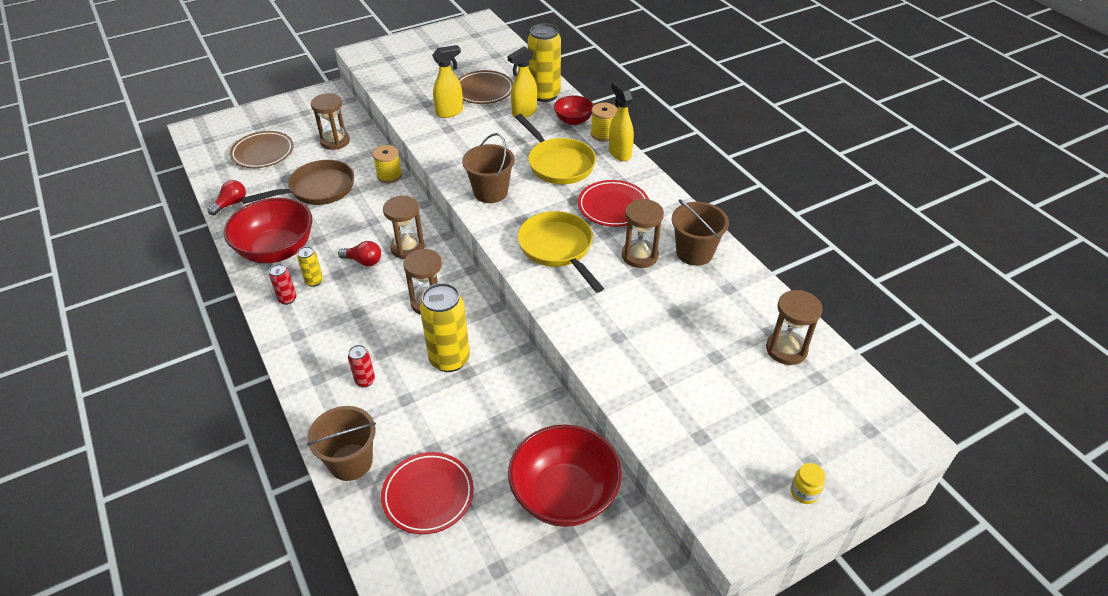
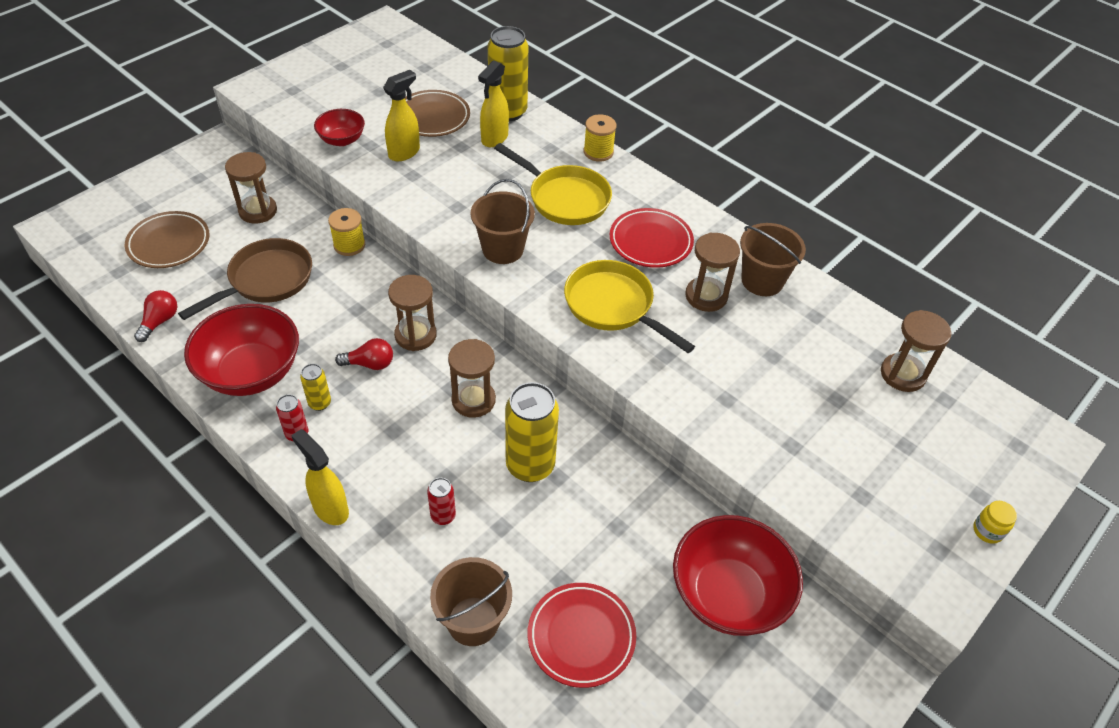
camera: 20 degrees left, 5 degrees up
(573, 120) = (556, 140): red bowl -> red bowl (342, 140)
(619, 153) = (627, 173): yellow spray bottle -> yellow spray bottle (330, 508)

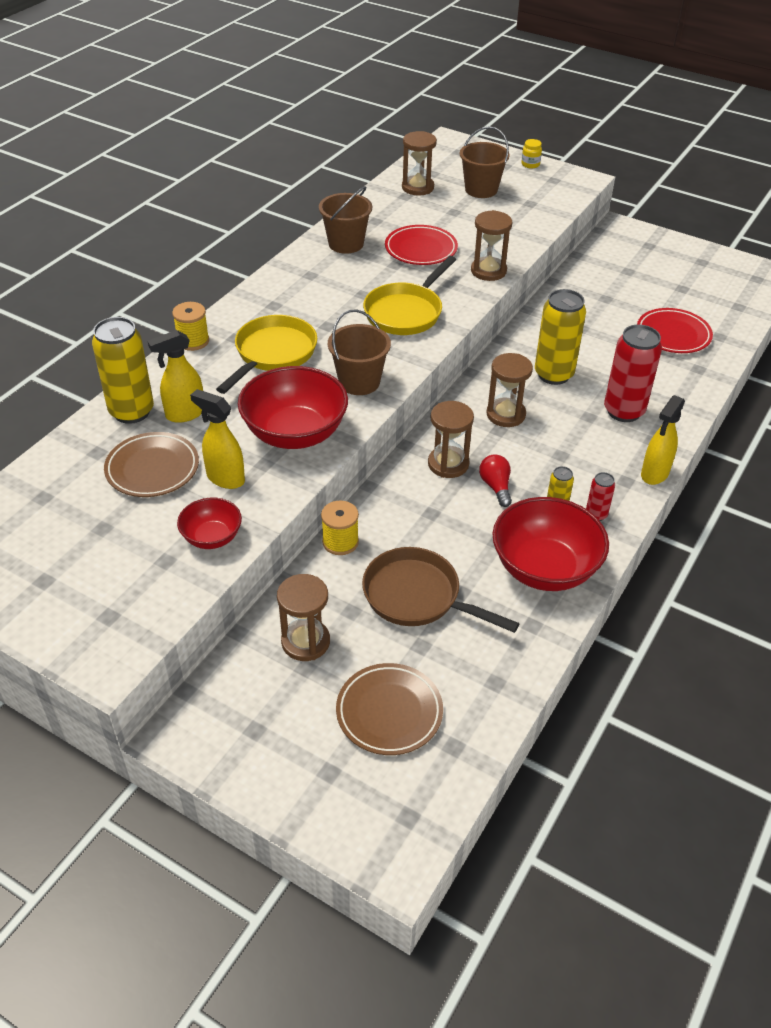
camera: 100 degrees left, 5 degrees down
(160, 321) = (513, 670): red light bulb -> none
(443, 516) = (623, 411): red can -> red can, size x2.05
(473, 621) = (694, 382): brown bucket -> brown bucket (481, 190)
(494, 139) = (184, 414): yellow spray bottle -> yellow spray bottle turned 135 degrees clockwise
(650, 242) = (318, 300): red plate -> red plate (421, 249)
(706, 296) = (374, 268): brown hourglass -> brown hourglass (488, 271)
(728, 594) = (605, 280): red bowl -> red bowl (295, 433)

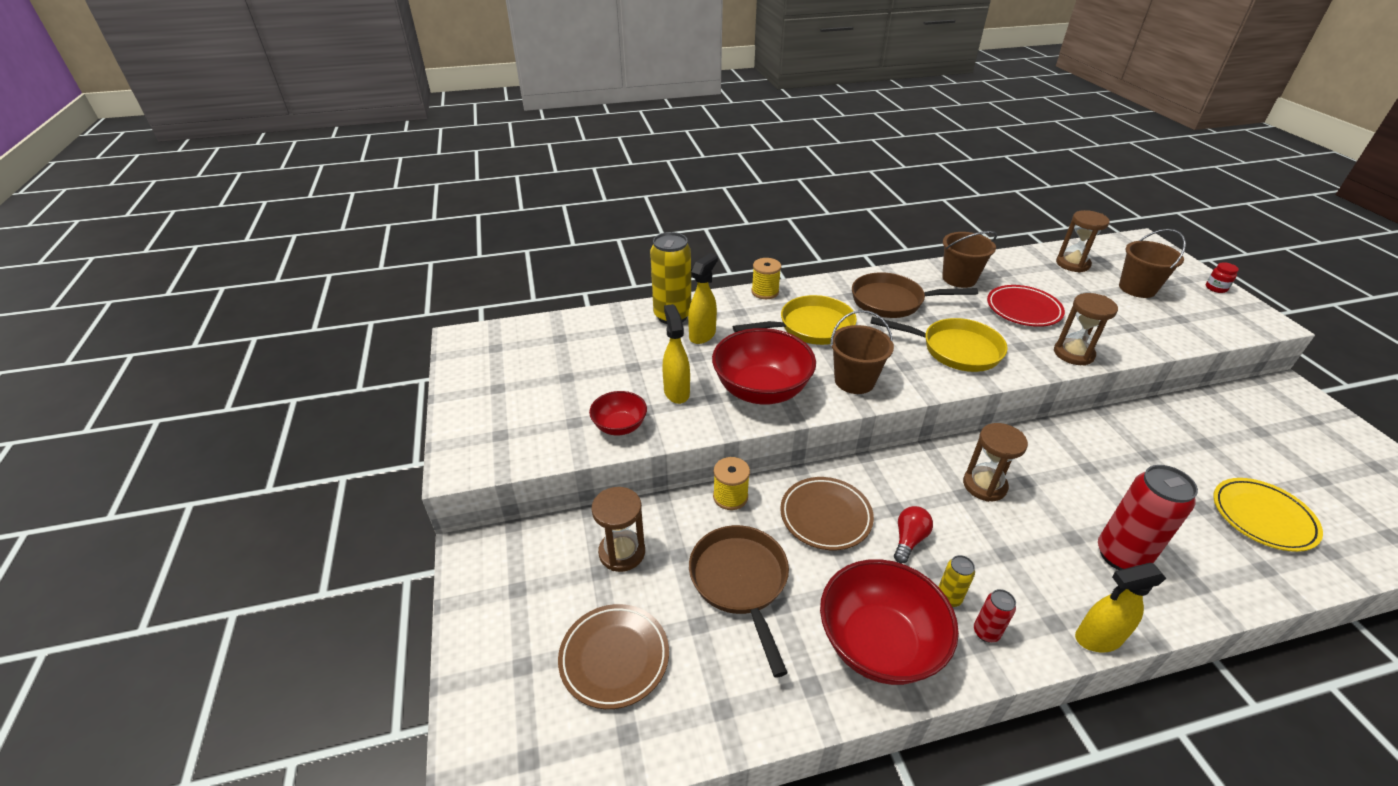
camera: 45 degrees right, 5 degrees down
(152, 469) = (640, 358): brown plate -> brown plate (825, 516)
(184, 414) = (702, 335): yellow spray bottle -> yellow spray bottle turned 105 degrees clockwise
(314, 293) = (892, 301): none -> brown pan
(406, 312) = (955, 350): yellow pan -> yellow pan turned 150 degrees counterclockwise
(448, 464) = (885, 494): brown hourglass -> none
(530, 164) = (1216, 288): yellow jar -> red jar
(553, 374) = (1072, 479): yellow can -> none
(673, 335) = (1262, 517): red plate -> yellow plate

